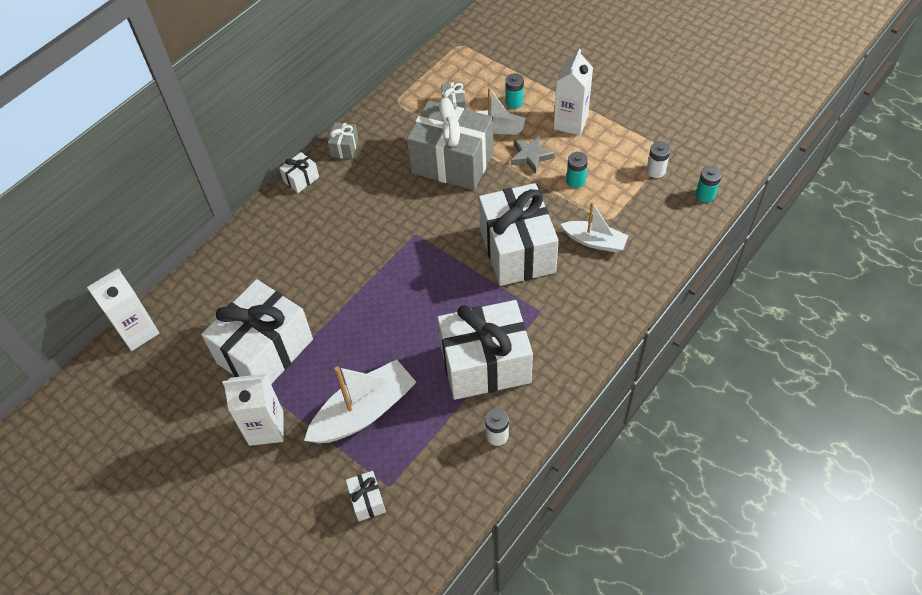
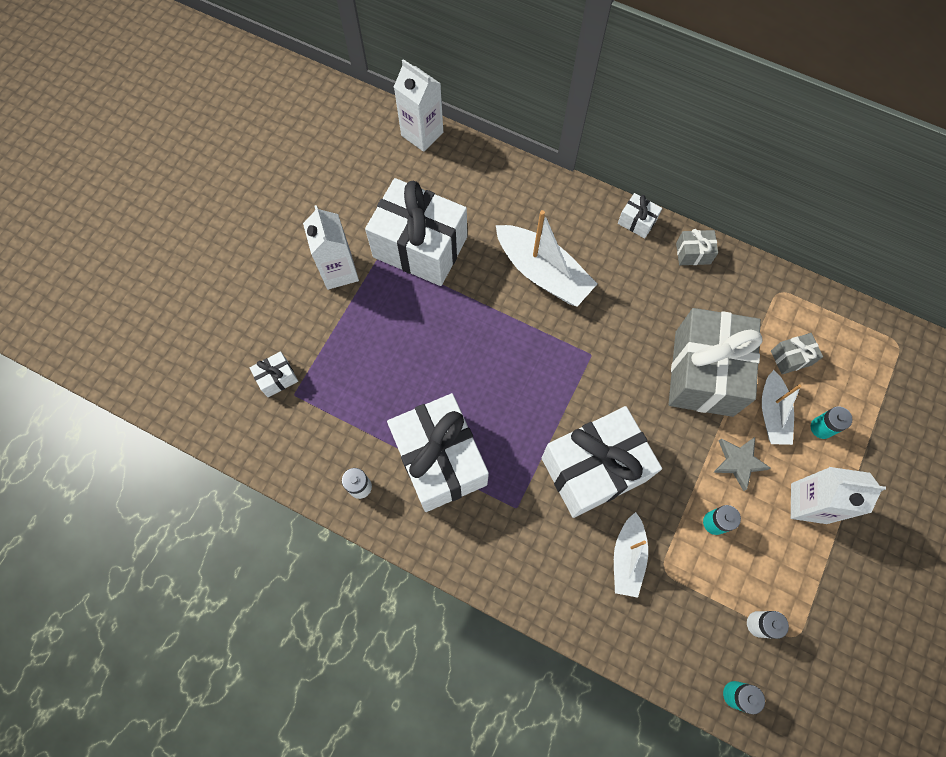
camera: 75 degrees right, 15 degrees up
(364, 412) = (368, 353): white boat -> white boat (542, 273)

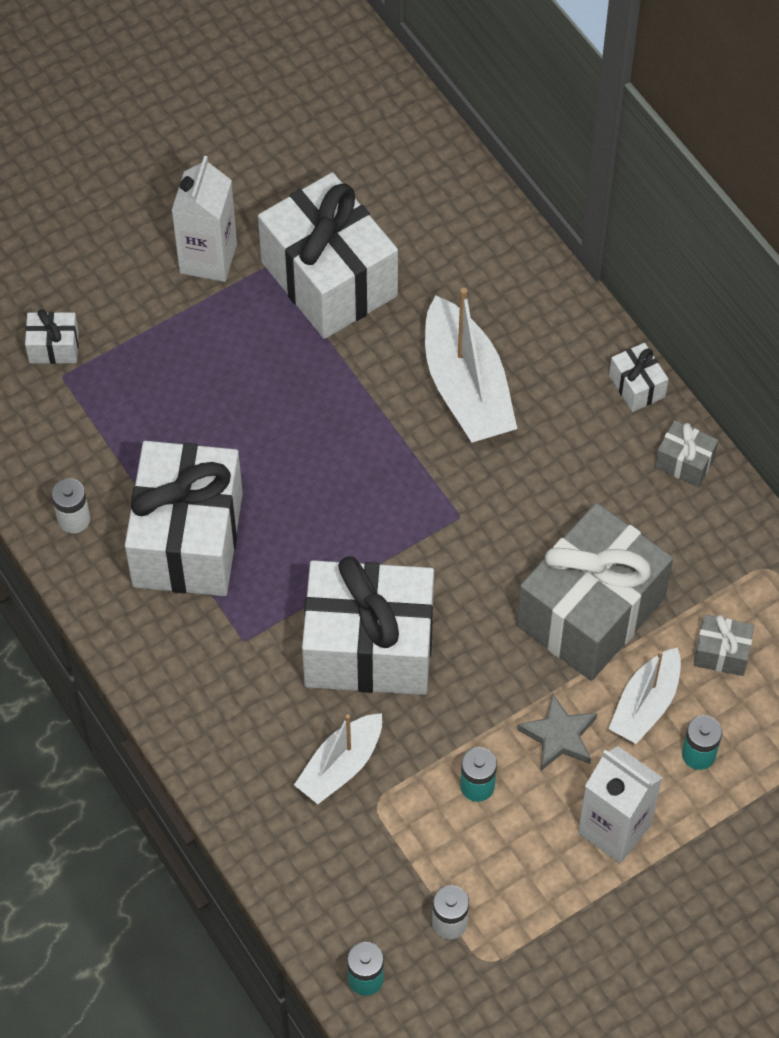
camera: 30 degrees right, 10 degrees down
(422, 134) = (426, 138): white carton -> none

